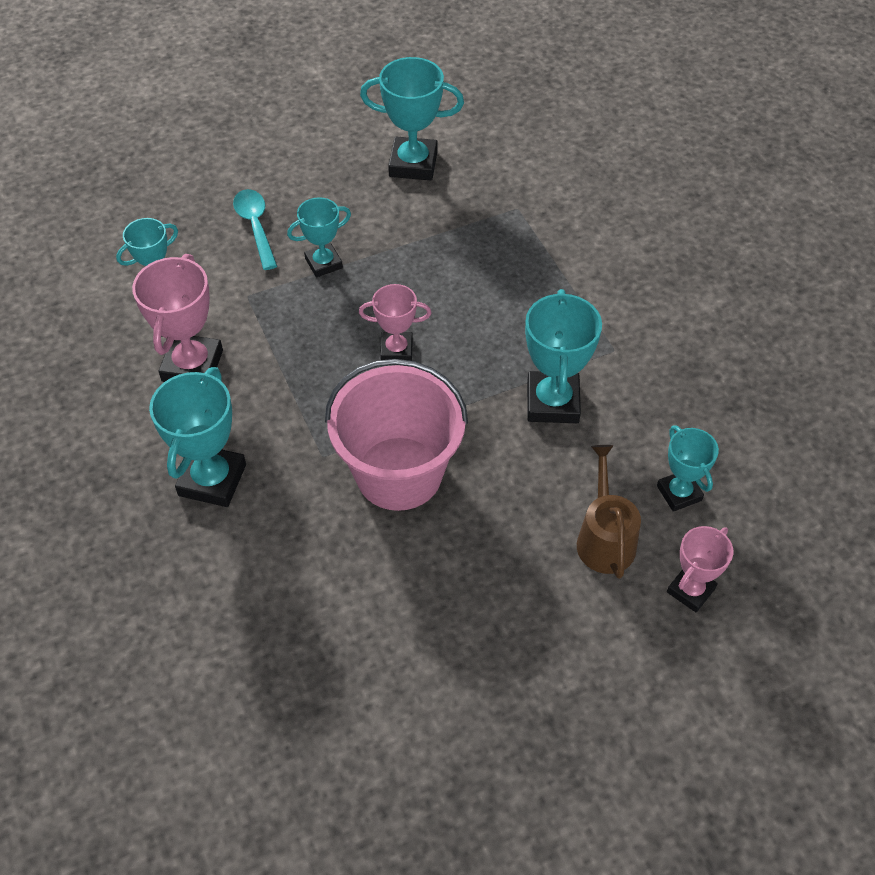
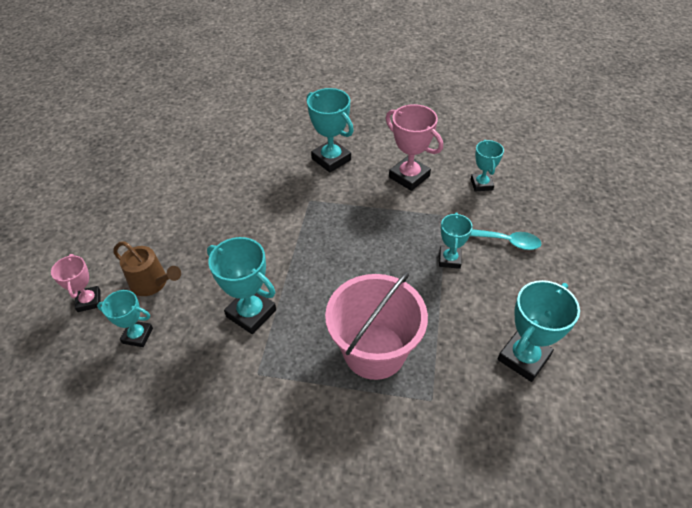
camera: 125 degrees right, 5 degrees down
(396, 350) = (352, 260): pink trophy -> none
(399, 473) = (272, 222): pink bucket -> pink bucket (374, 351)

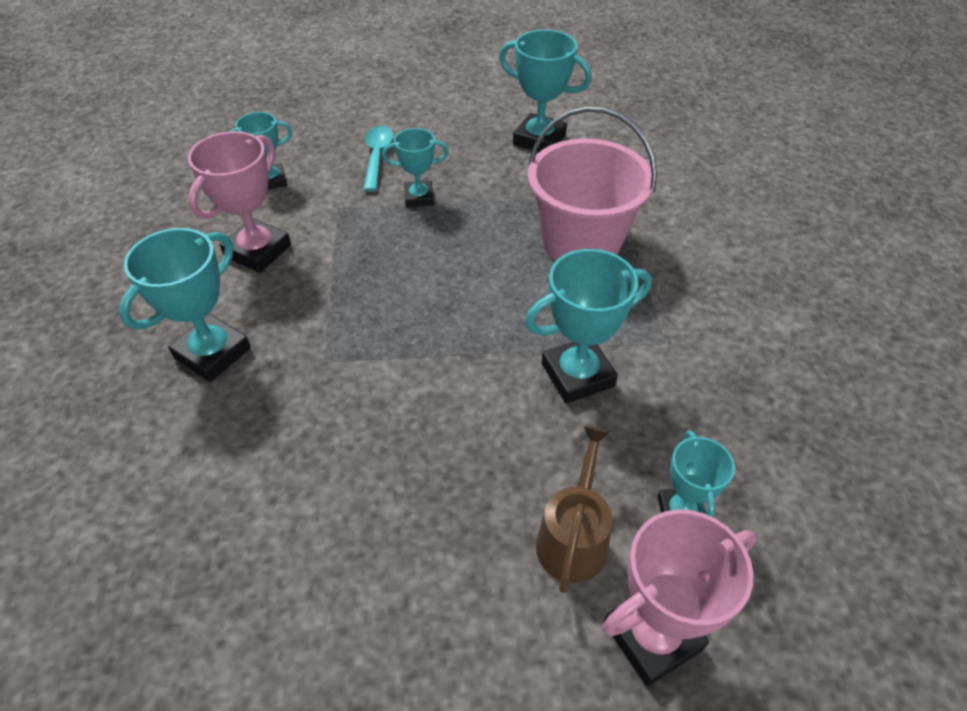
camera: 105 degrees left, 0 degrees up
(89, 301) = (652, 636): pink trophy -> pink trophy, size x1.60
(251, 313) = (577, 375): turquoise trophy -> turquoise trophy turned 45 degrees clockwise

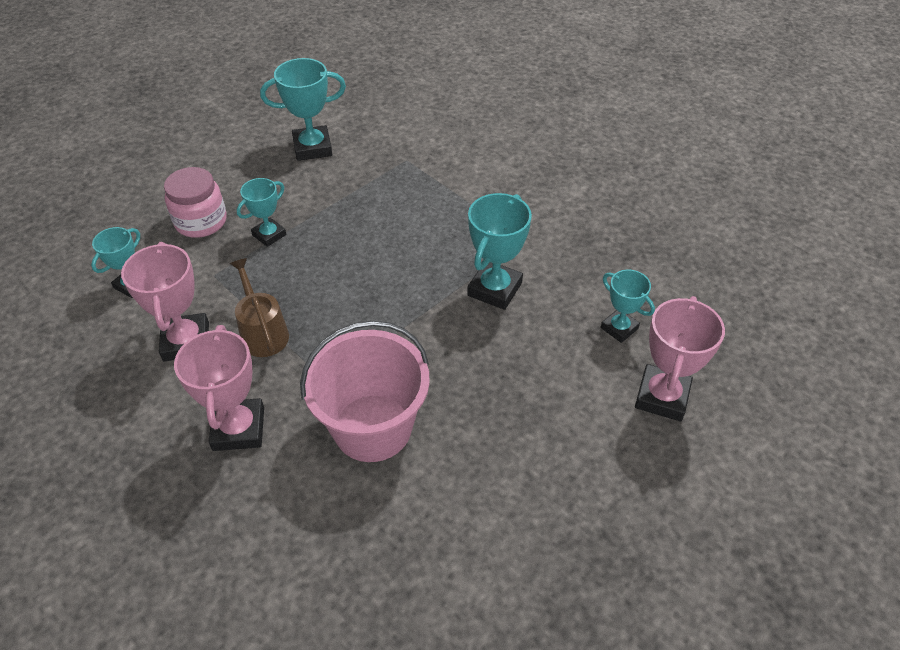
camera: 40 degrees left, 0 degrees up
(212, 353) = (238, 429): turquoise trophy -> pink trophy
(377, 156) = (201, 221): turquoise spoon -> pink jar
(573, 538) = (580, 378): brown watering can -> brown watering can (263, 333)
(581, 243) = (415, 206): pink bucket -> pink bucket (372, 427)

